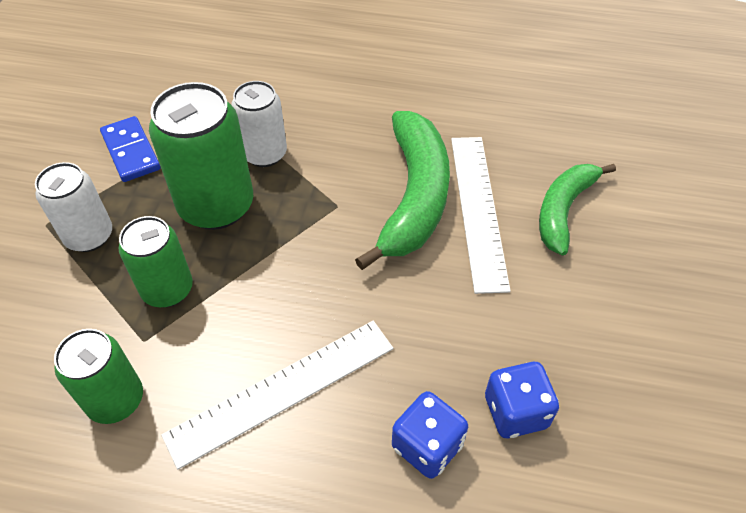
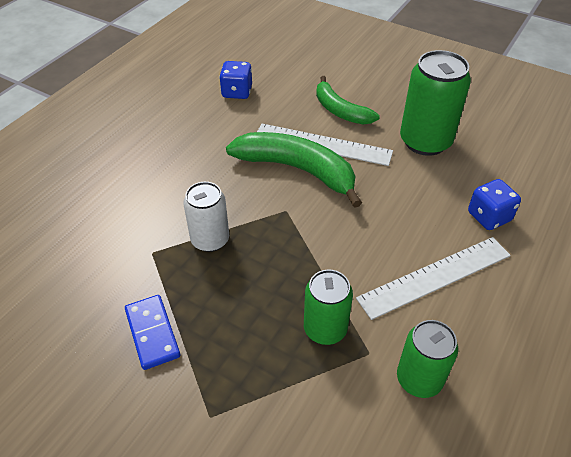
camera: 70 degrees left, 5 degrees down
(89, 236) = (242, 379): white can -> none
(131, 151) = (152, 333): blue domino -> blue domino turned 75 degrees clockwise
(216, 206) = (251, 281): green can -> green can (425, 141)
(282, 390) = (435, 276): white ruler -> white ruler turned 75 degrees clockwise
(515, 412) = (474, 174): blue dice -> blue dice (237, 92)

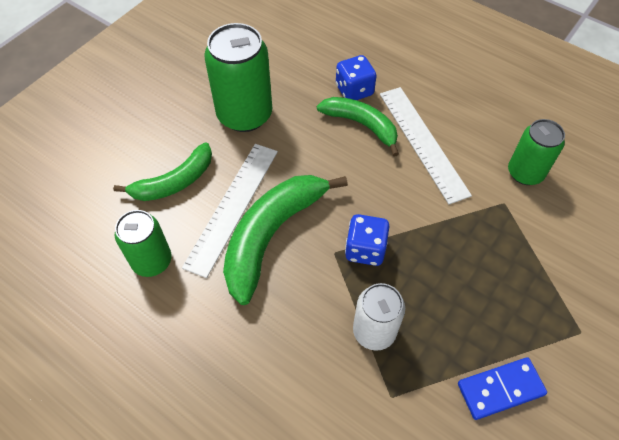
camera: 85 degrees left, 10 degrees up
(237, 92) = (104, 295): blue dice -> blue dice (365, 249)
(325, 329) = (483, 232): green can -> green can (152, 261)
(442, 224) = (361, 125): none -> green banana

